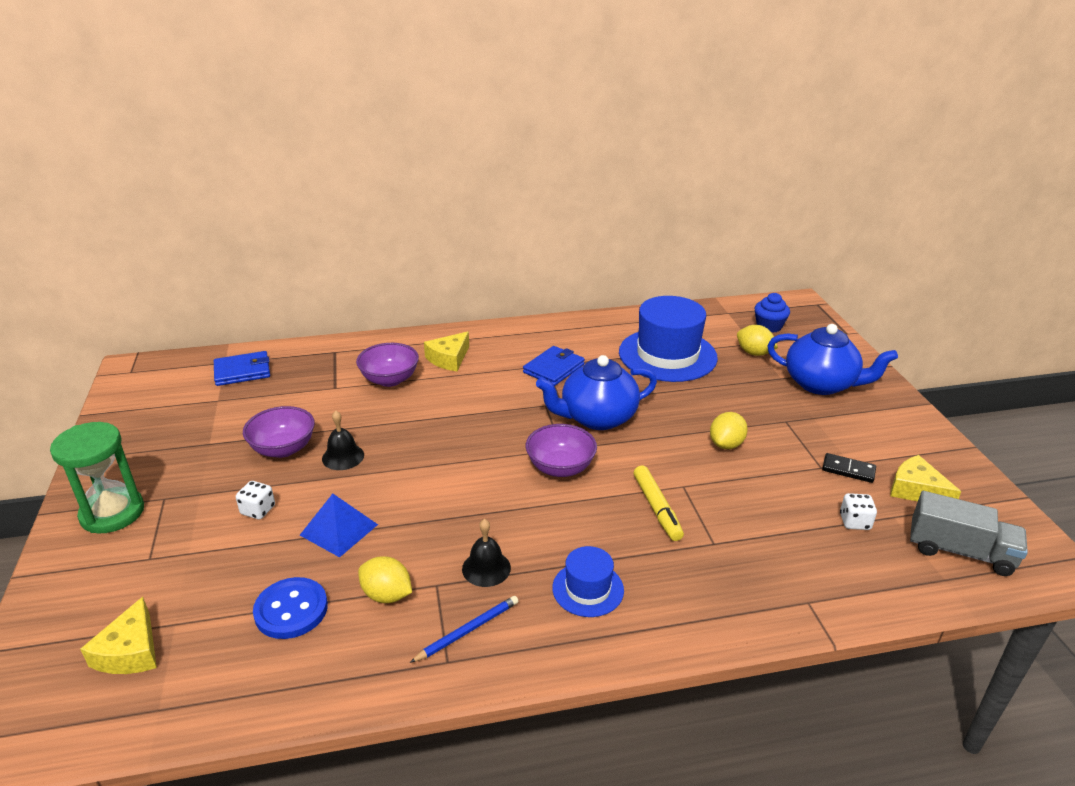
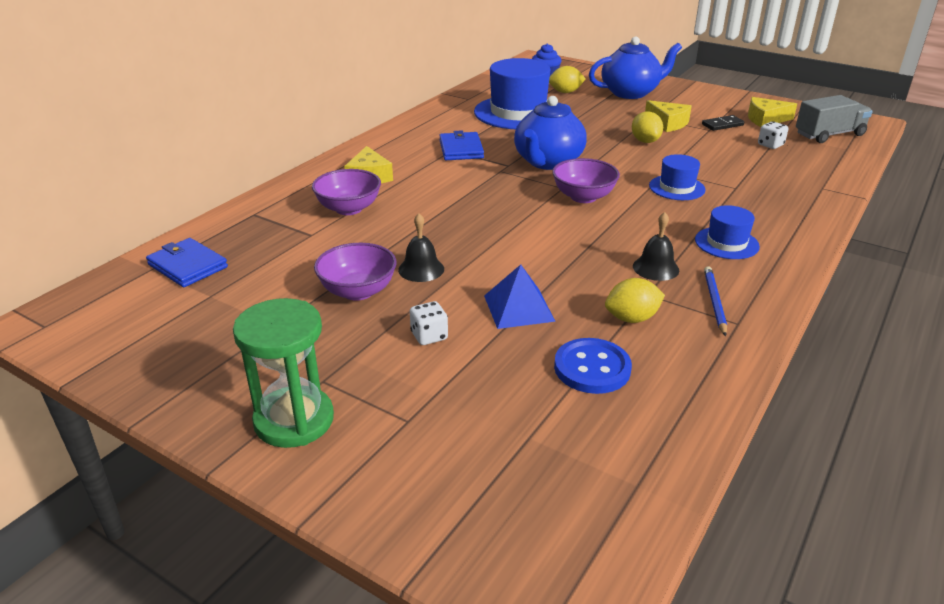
camera: 45 degrees left, 0 degrees up
(130, 651) = (535, 477): yellow cheese -> yellow cheese (668, 123)
(242, 371) = (188, 266): blue wallet -> blue wallet turned 75 degrees counterclockwise
(657, 508) = (677, 188): yellow marker -> blue hat

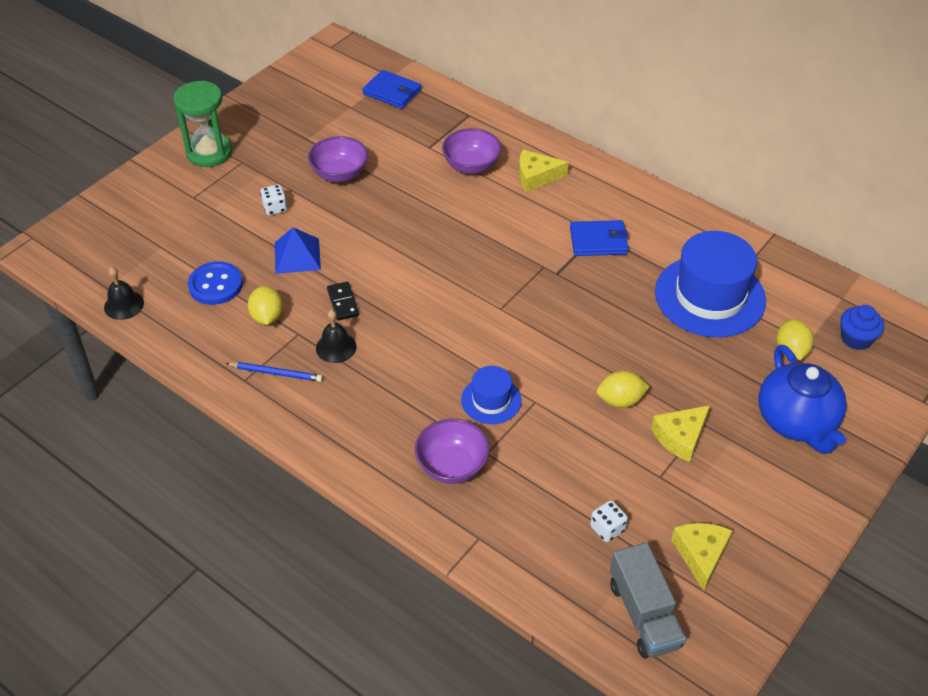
camera: 95 degrees right, 15 degrees up
(188, 266) = (392, 92): blue wallet -> blue wallet turned 75 degrees clockwise
(421, 269) = (363, 206): black bell -> black bell (124, 305)
(547, 162) = (562, 305): blue teapot -> none
(583, 197) = (477, 321): purple bowl -> purple bowl (452, 466)
(722, 125) = (677, 496): black domino -> black domino (343, 302)
(726, 243) = (369, 409): blue hat -> none

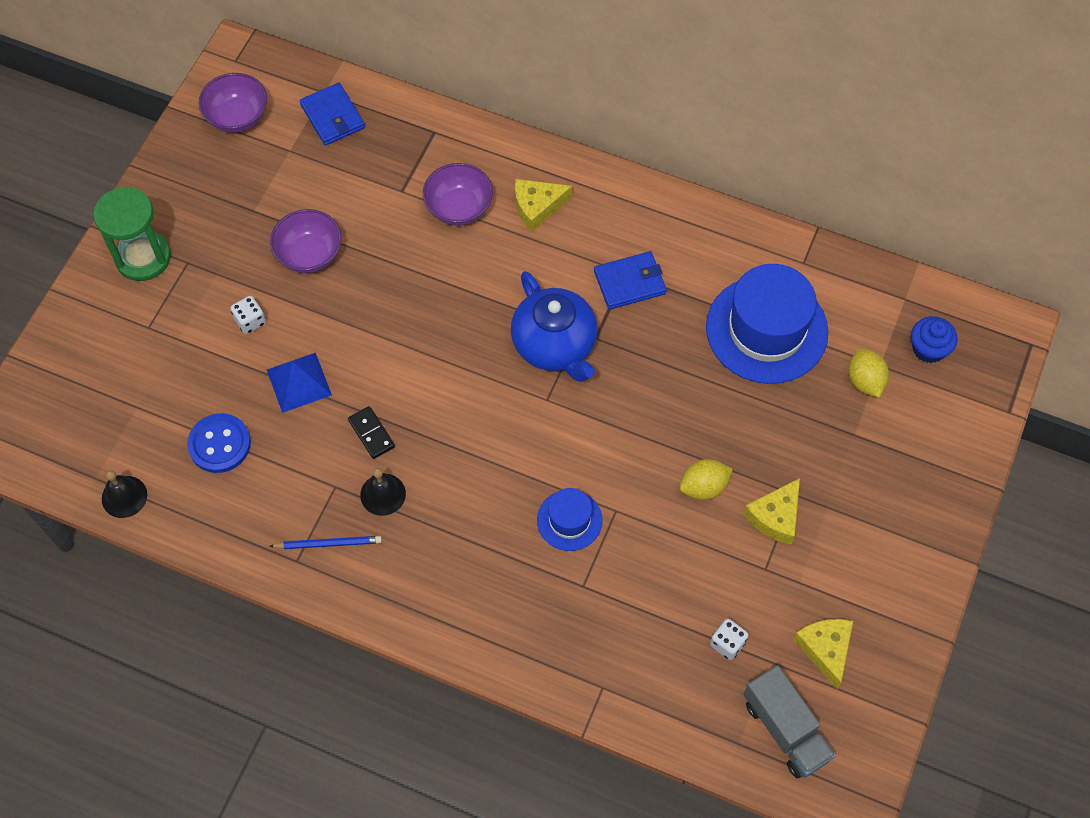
camera: 15 degrees left, 15 degrees up
(267, 317) = (293, 473): yellow lemon -> none
(392, 92) = (332, 116): blue wallet -> blue wallet turned 45 degrees clockwise
(452, 466) = (551, 610): purple bowl -> purple bowl (237, 117)
(796, 422) = (887, 468): blue teapot -> blue teapot (555, 345)

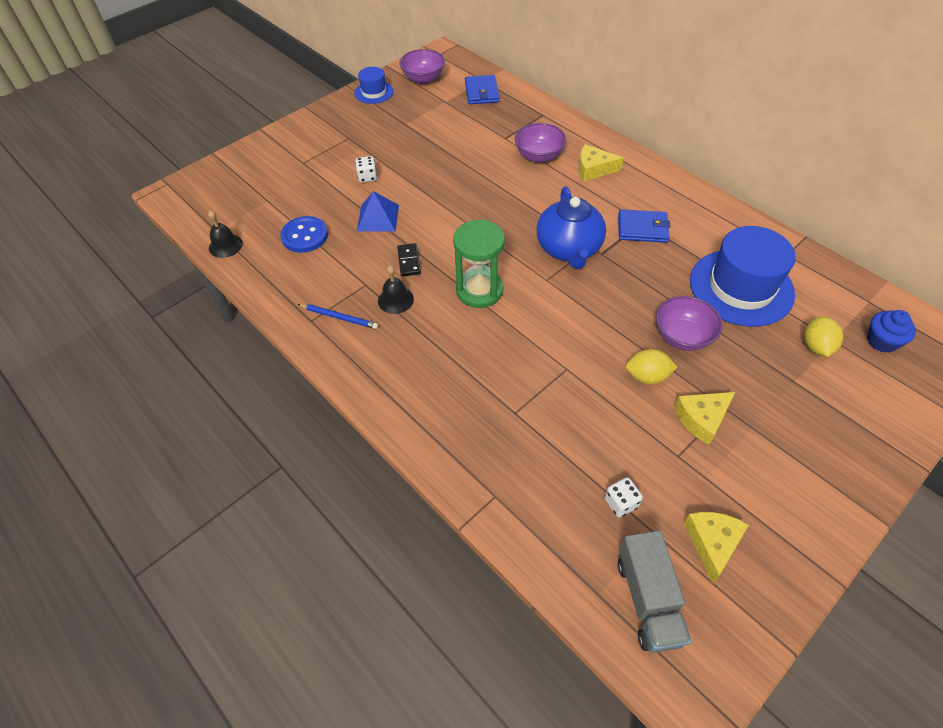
camera: 25 degrees right, 10 degrees down
(143, 257) = (323, 128): green hourglass -> green hourglass (479, 290)
(309, 254) = (426, 154): purple bowl -> purple bowl (682, 337)
(569, 520) = (526, 363): blue hat -> blue hat (374, 92)

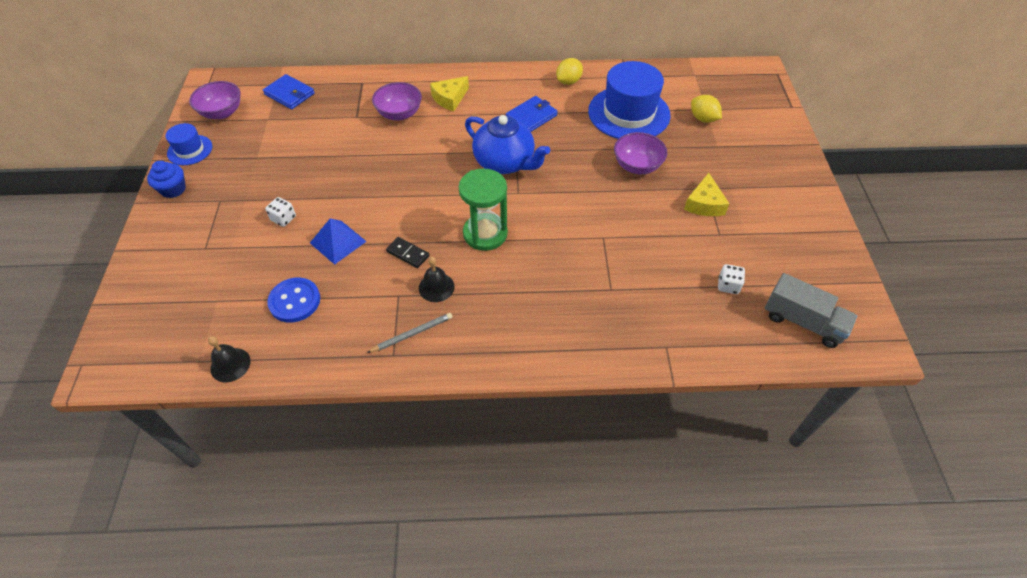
camera: 50 degrees left, 0 degrees up
(339, 317) = (412, 334): blue pencil -> grey pencil
(647, 376) = (649, 204): yellow lemon -> yellow lemon (568, 81)
(712, 543) = (790, 264): yellow cheese -> none
(881, 341) = (725, 93): blue cupcake -> blue cupcake (173, 189)

